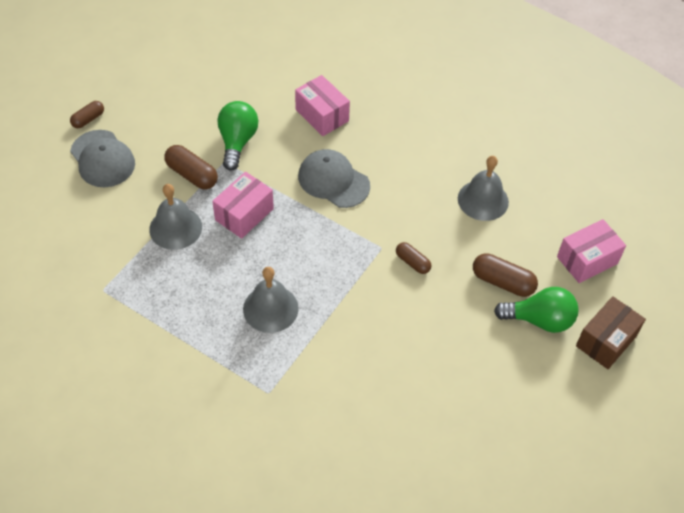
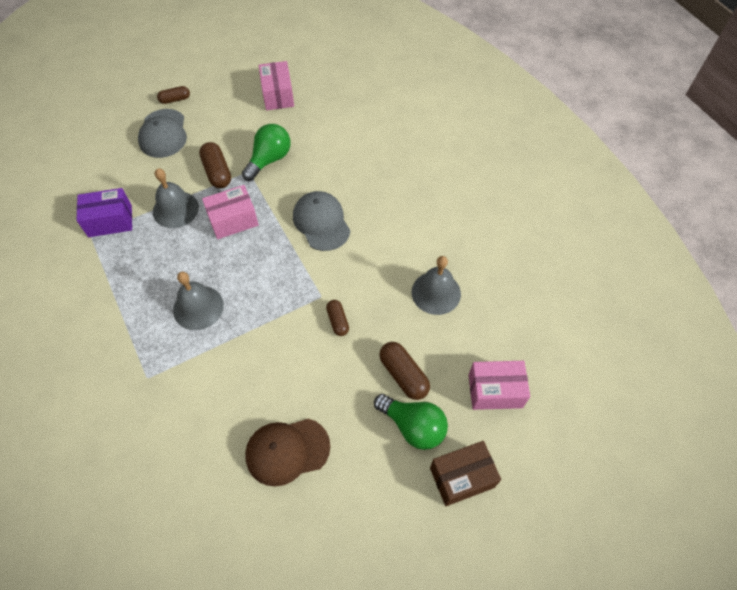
camera: 30 degrees right, 5 degrees up
(113, 267) = (110, 221): none -> purple box
(322, 115) = (350, 164): pink box -> pink box (278, 95)
(446, 391) = (287, 451): none -> brown cap

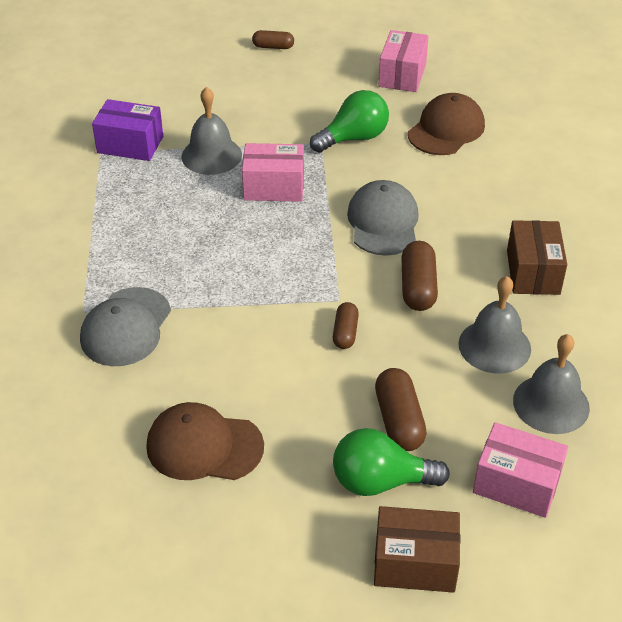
camera: 25 degrees right, 15 degrees down
(163, 134) = (240, 77): grey cap -> grey cap (126, 327)
(198, 307) = (182, 261): grey bell -> grey bell (551, 404)
(217, 172) = (282, 133): brown capsule -> brown capsule (418, 287)
(328, 131) = (446, 129): none -> brown cap
(413, 426) = (380, 481): green light bulb -> green light bulb turned 120 degrees clockwise
(434, 226) = (533, 272): none -> brown box

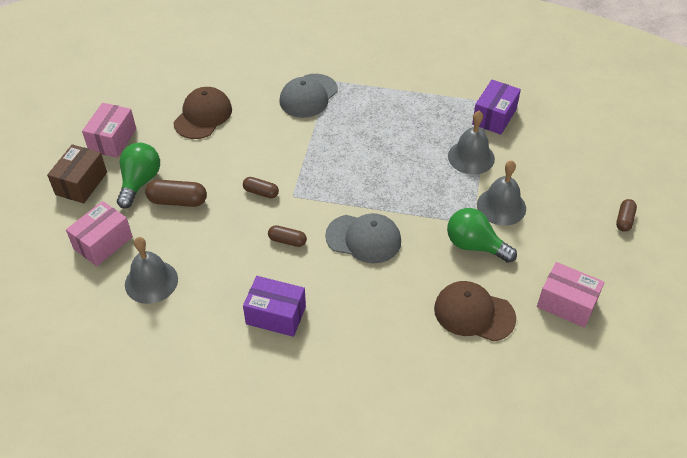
camera: 105 degrees right, 5 degrees up
(126, 327) = (308, 96): grey cap -> grey cap turned 90 degrees counterclockwise
(274, 187) = (423, 185): pink box -> pink box (112, 140)
(354, 138) = (475, 245): green light bulb -> green light bulb turned 135 degrees clockwise
(418, 287) = (287, 241): brown capsule -> brown capsule, size x0.63
(446, 129) = (474, 313): brown cap -> brown cap turned 150 degrees clockwise
(494, 346) = (214, 267): grey bell -> grey bell (501, 206)
(533, 272) = (276, 315): brown box -> purple box

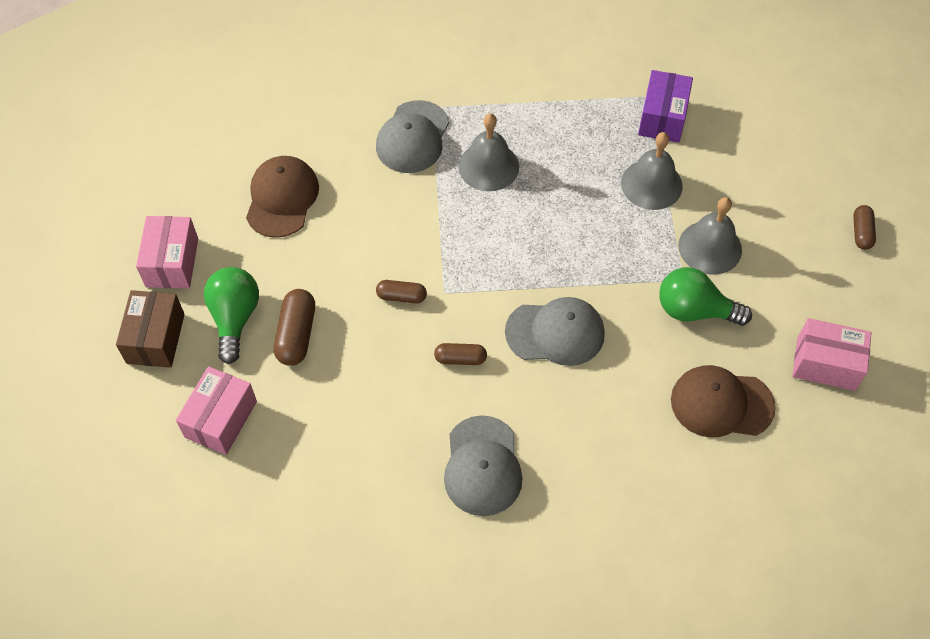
camera: 15 degrees left, 10 degrees up
(151, 281) = (306, 459): grey bell -> grey bell (488, 166)
(178, 201) = (296, 334): brown capsule -> brown capsule turned 75 degrees counterclockwise
(276, 315) = (482, 466): purple box -> grey cap

